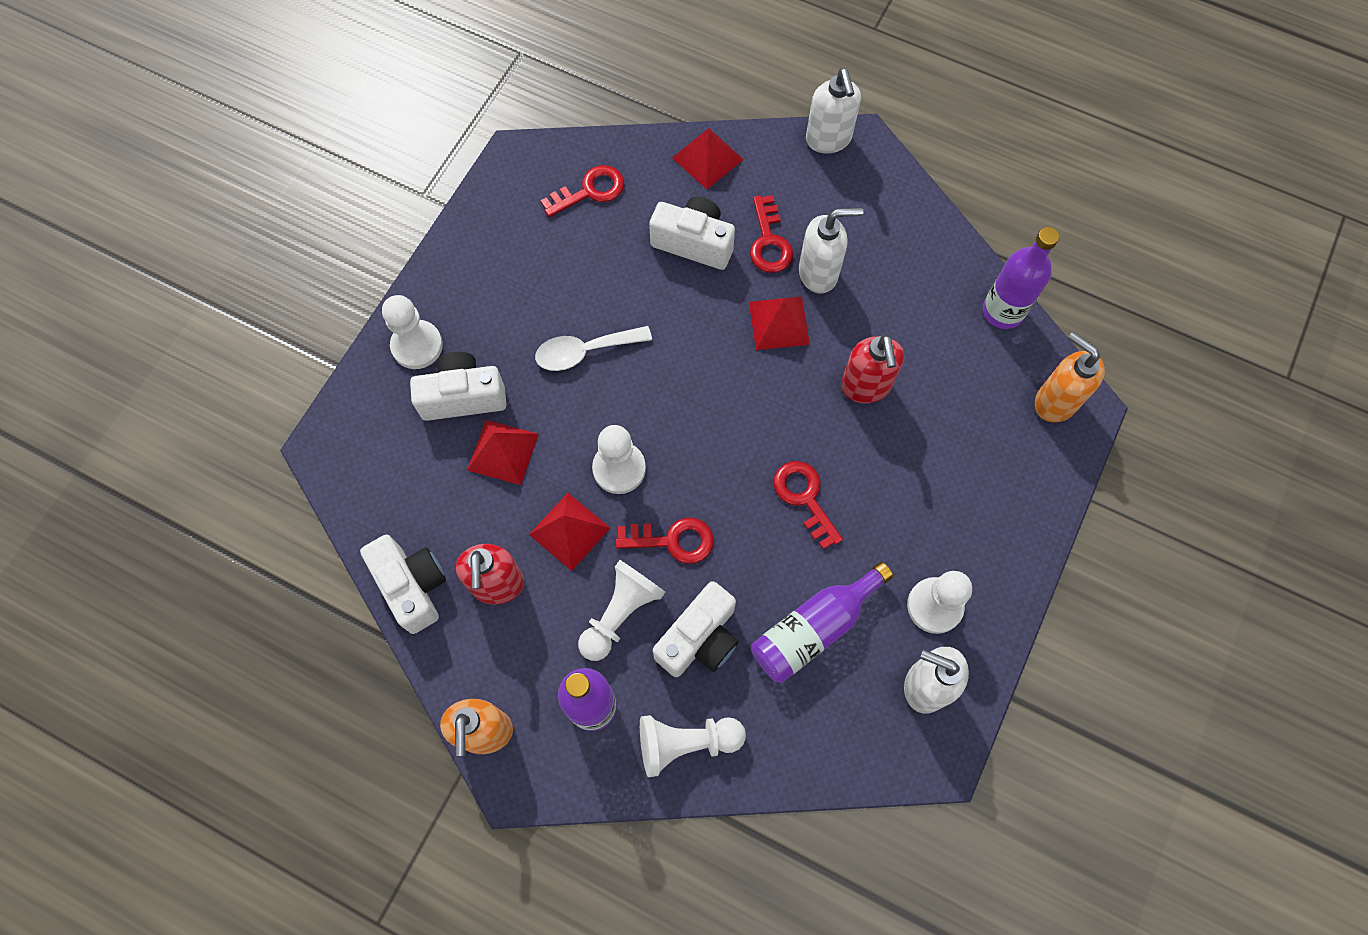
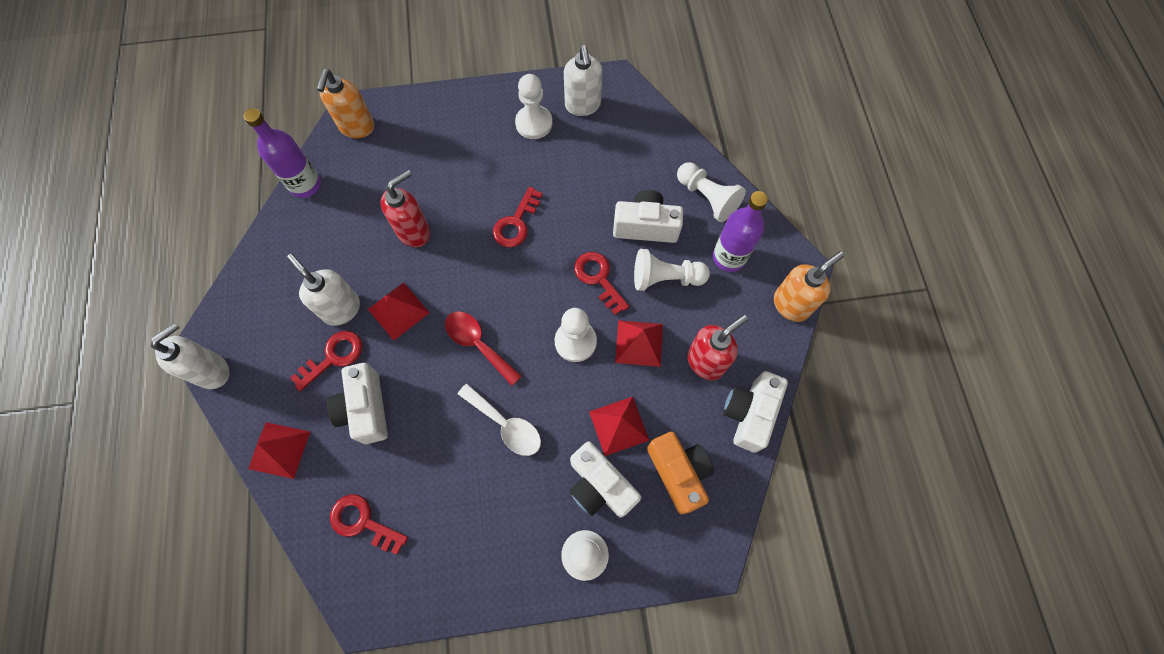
camera: 125 degrees left, 0 degrees up
(416, 475) = (678, 472): none -> orange camera
(687, 375) = (478, 344): none -> red spoon
(814, 628) = (593, 173): purple bottle -> none

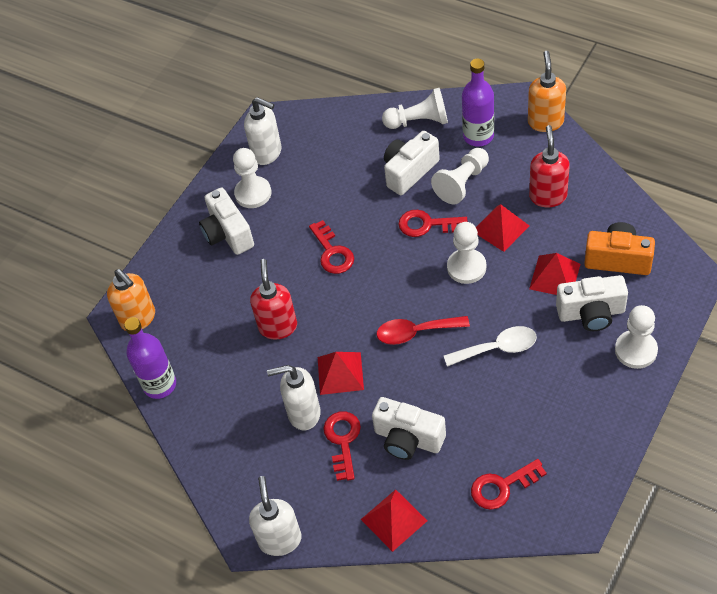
camera: 45 degrees left, 15 degrees down
(749, 414) = (607, 193): white camera -> white camera (228, 233)

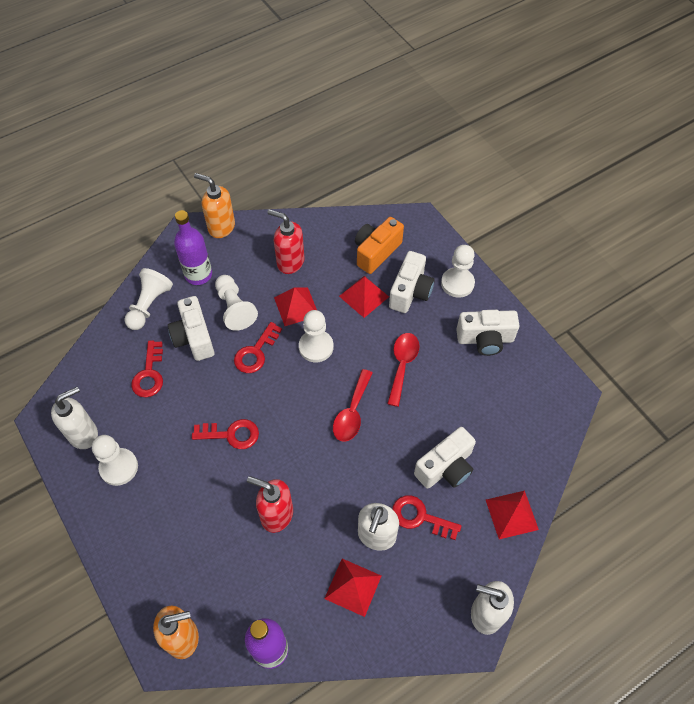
camera: 70 degrees left, 5 degrees up
(228, 233) = (146, 510): white camera -> white camera (485, 339)
(340, 373) = (355, 487): red pyramid -> red pyramid (353, 587)
(497, 348) = (402, 365): white spoon -> red spoon
(502, 486) = (521, 424): red key -> red key (149, 374)

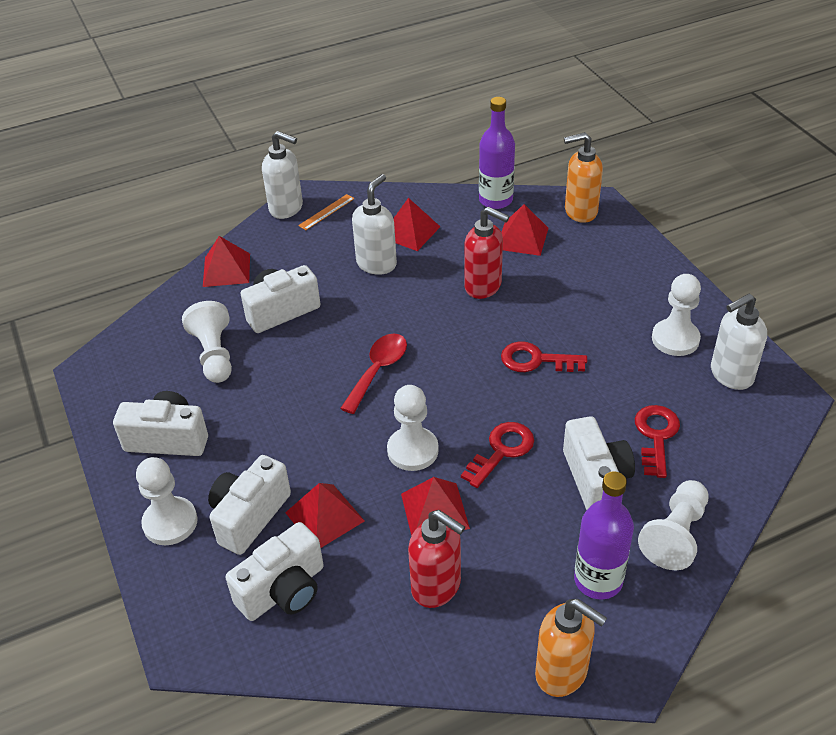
camera: 170 degrees left, 15 degrees down
(235, 308) = (533, 517): white pawn -> white pawn (214, 355)
(242, 587) = (522, 238): none -> red pyramid
(376, 252) = (283, 590): orange camera -> white camera
(402, 365) = (296, 417): red spoon -> none
(420, 517) = (325, 274): red key -> none
(443, 611) = (326, 212): none -> orange ruler

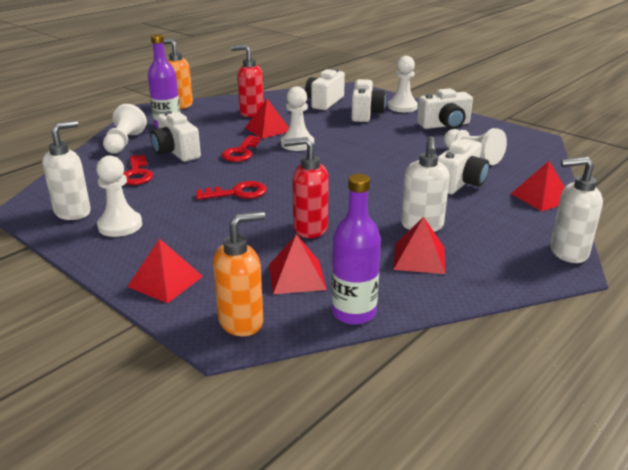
camera: 155 degrees right, 15 degrees down
(324, 516) = (326, 119): red pyramid -> red pyramid (165, 281)
(326, 212) = (524, 258): orange ruler -> none
(378, 370) = (351, 168): red spoon -> none

